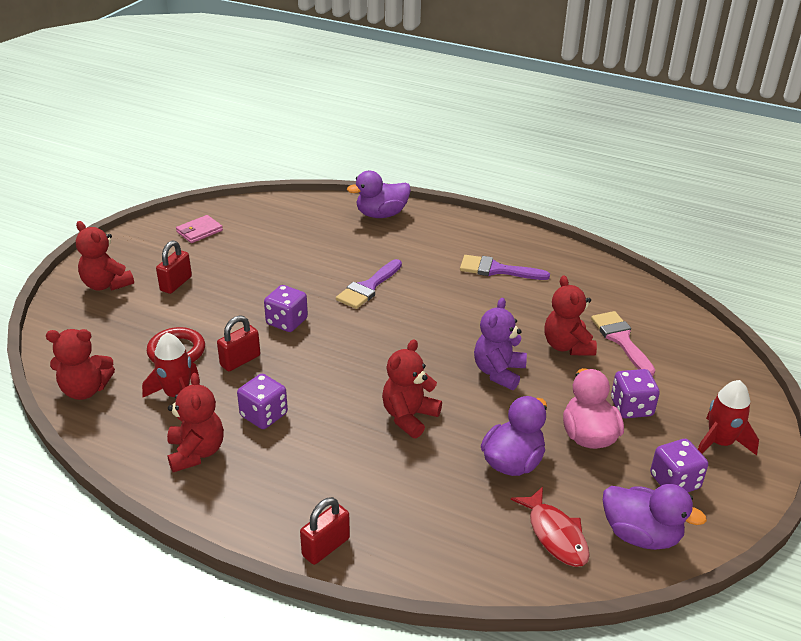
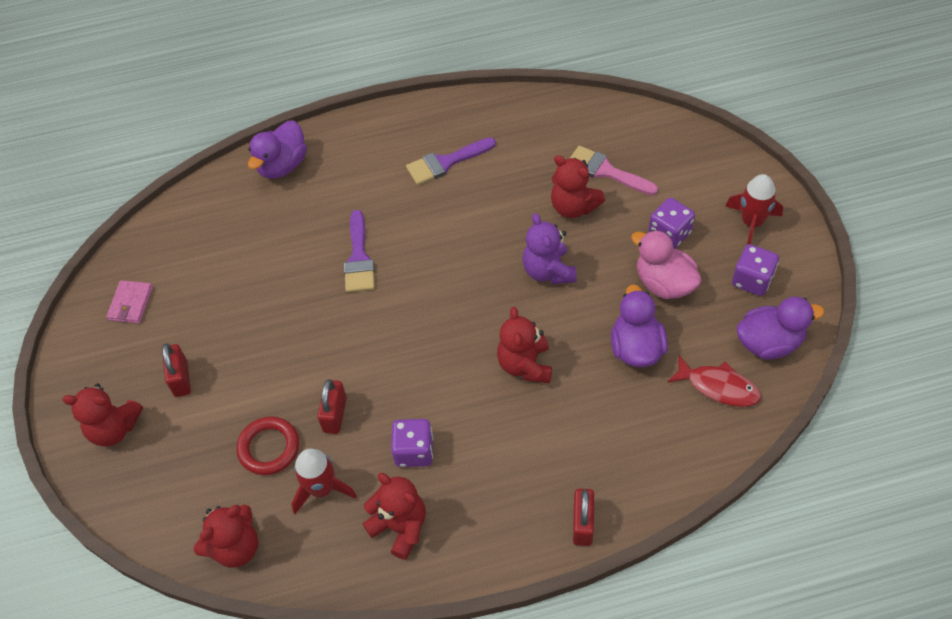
camera: 35 degrees left, 20 degrees up
(287, 322) = (329, 346): purple dice -> none

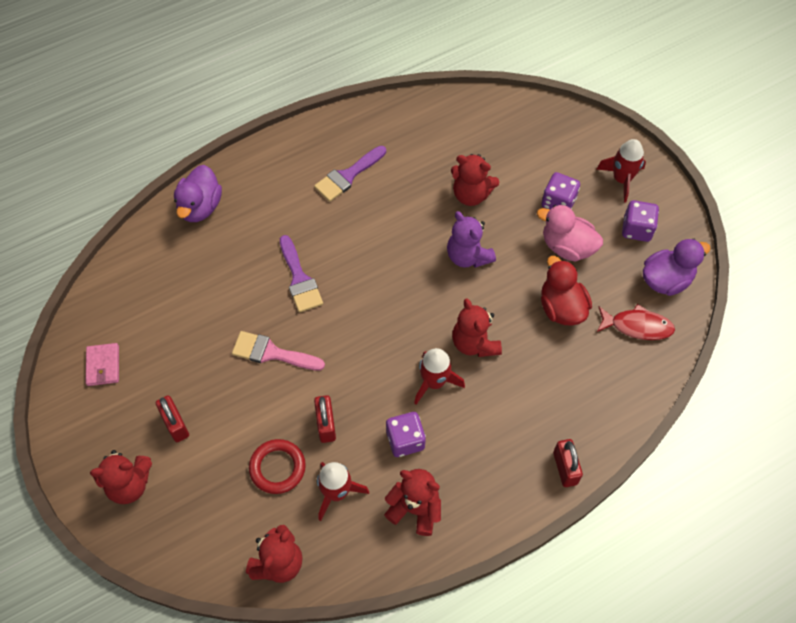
camera: 20 degrees left, 5 degrees up
(466, 396) = (434, 382): none -> red rocket
(606, 171) = (488, 157): pink brush -> pink brush (272, 353)
(636, 348) = (561, 307): purple duck -> red duck

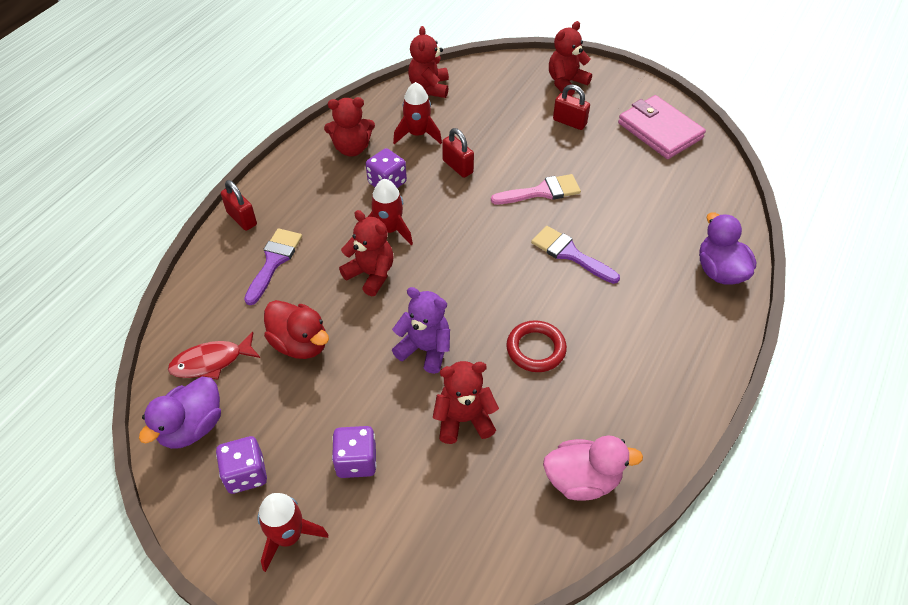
camera: 150 degrees right, 10 degrees down
(103, 365) = (660, 131): pink wallet -> pink wallet, size x1.87
(277, 468) = (472, 130): red ring -> red ring (536, 349)
(347, 176) = (612, 372): purple brush -> purple brush (274, 261)
(567, 247) = (322, 411): pink duck -> pink duck (582, 480)

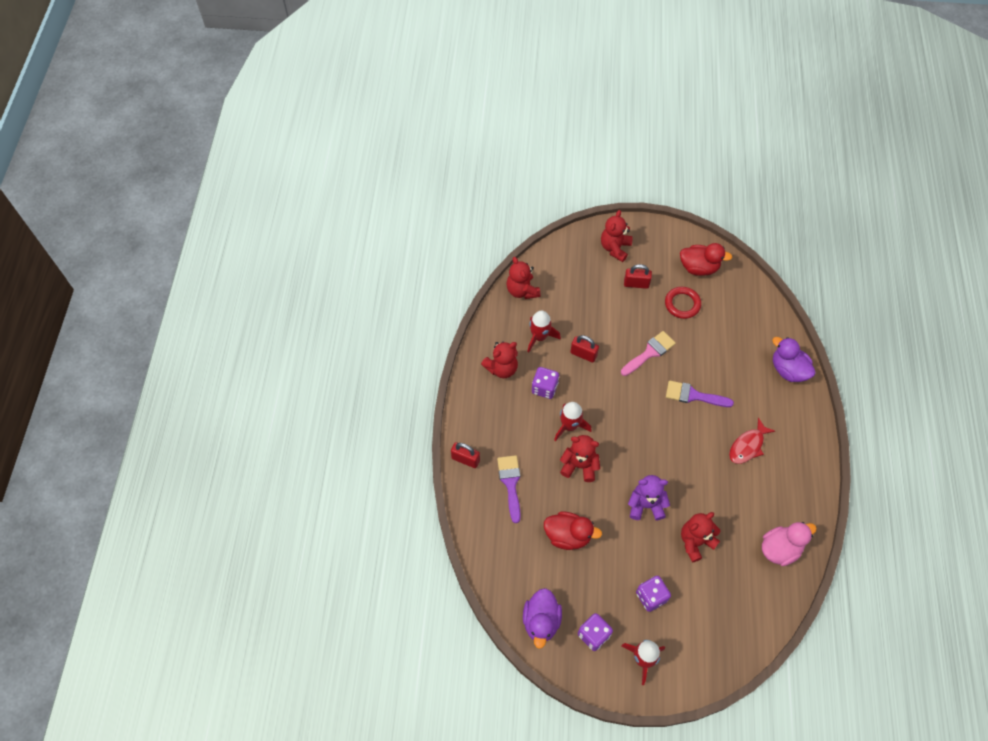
camera: 25 degrees left, 10 degrees up
(211, 362) = (521, 573): red fish -> red fish (747, 446)
(536, 349) = (710, 475): red ring -> red ring (682, 304)
(660, 131) = (699, 267): pink wallet -> red duck

